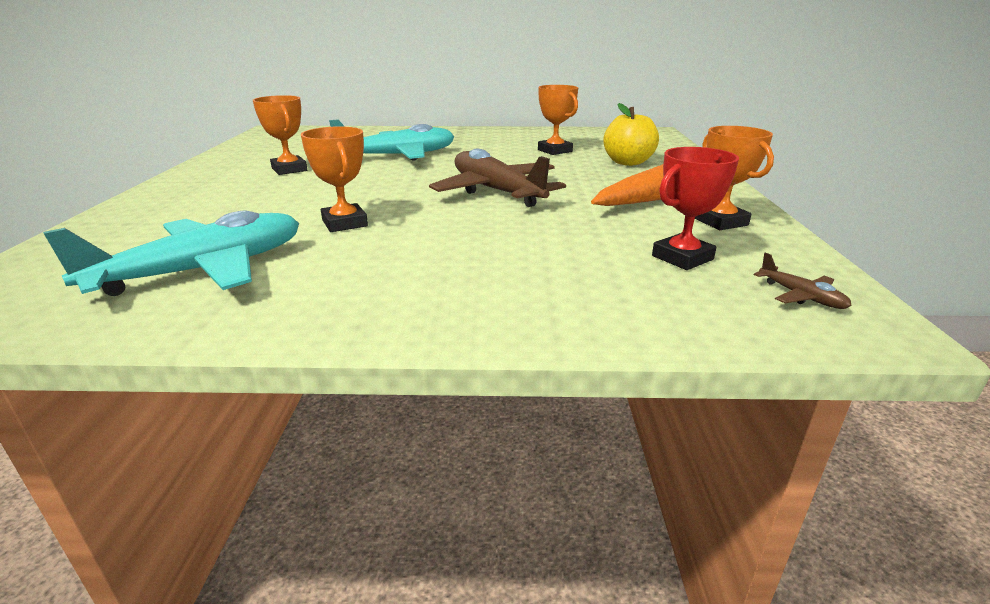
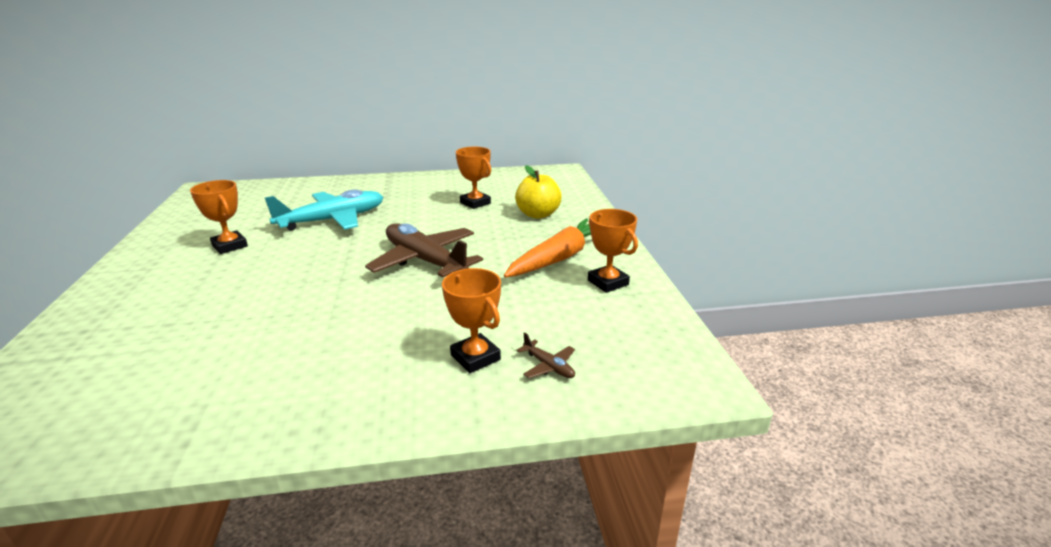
camera: 10 degrees left, 0 degrees up
(204, 270) = (174, 382): turquoise plane -> none
(344, 223) = (293, 312): orange trophy -> orange trophy (475, 357)
(682, 258) = (575, 326): red trophy -> none
(801, 296) = (657, 358): brown plane -> brown plane (548, 366)

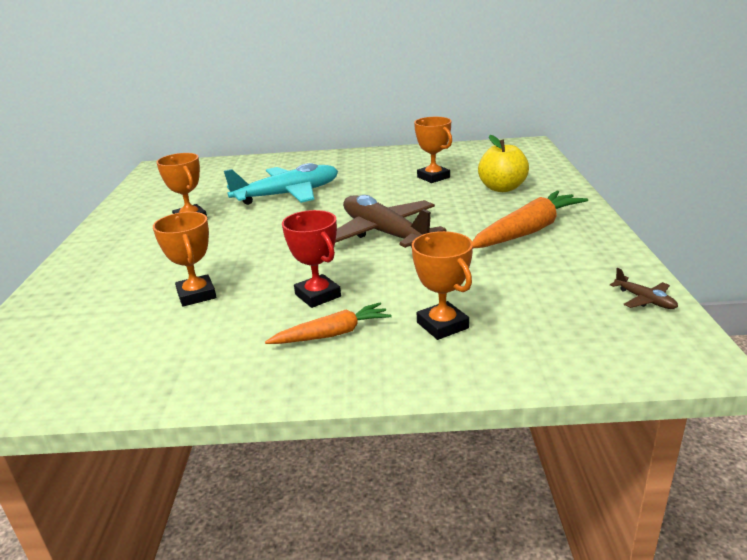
camera: 10 degrees right, 0 degrees up
(354, 328) = (318, 295): none -> red trophy
(366, 370) = (332, 334): none -> orange carrot
(548, 366) = (521, 336): brown plane -> brown plane (644, 300)
(608, 282) = (583, 256): orange trophy -> orange trophy (196, 295)

